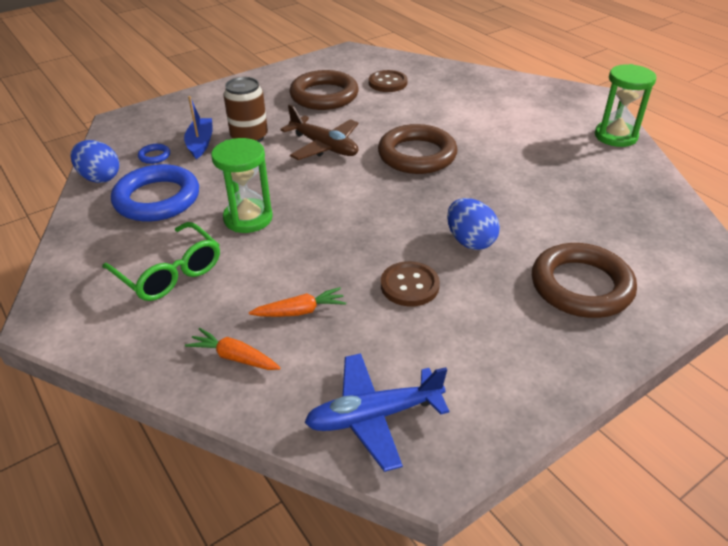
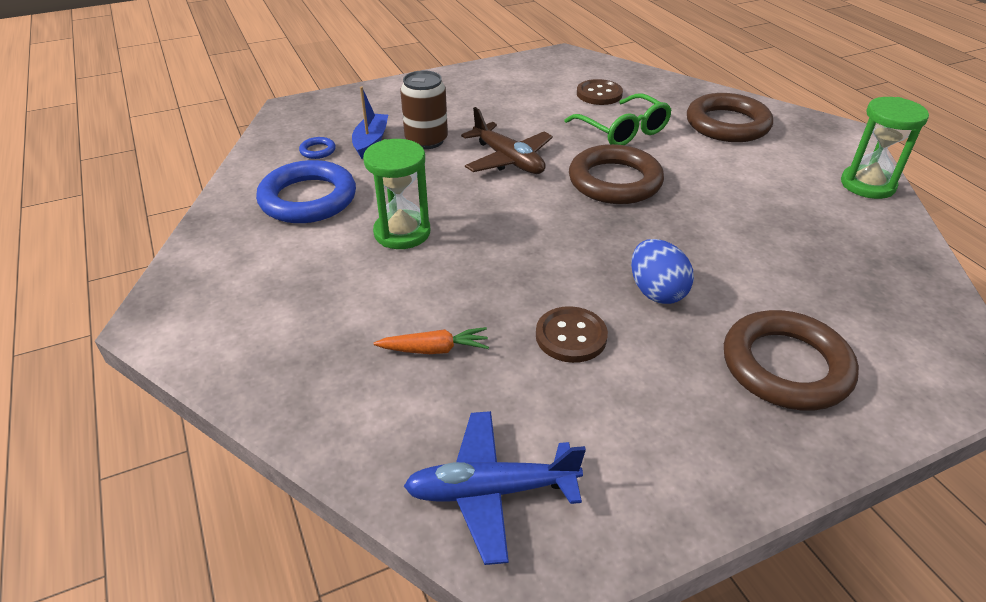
camera: 10 degrees right, 0 degrees up
(100, 178) = (253, 168): blue egg -> none
(169, 272) = (299, 284): green glasses -> green glasses (623, 131)
(234, 357) = (346, 393): orange carrot -> none
(324, 96) = (522, 102): brown ring -> brown ring (727, 124)

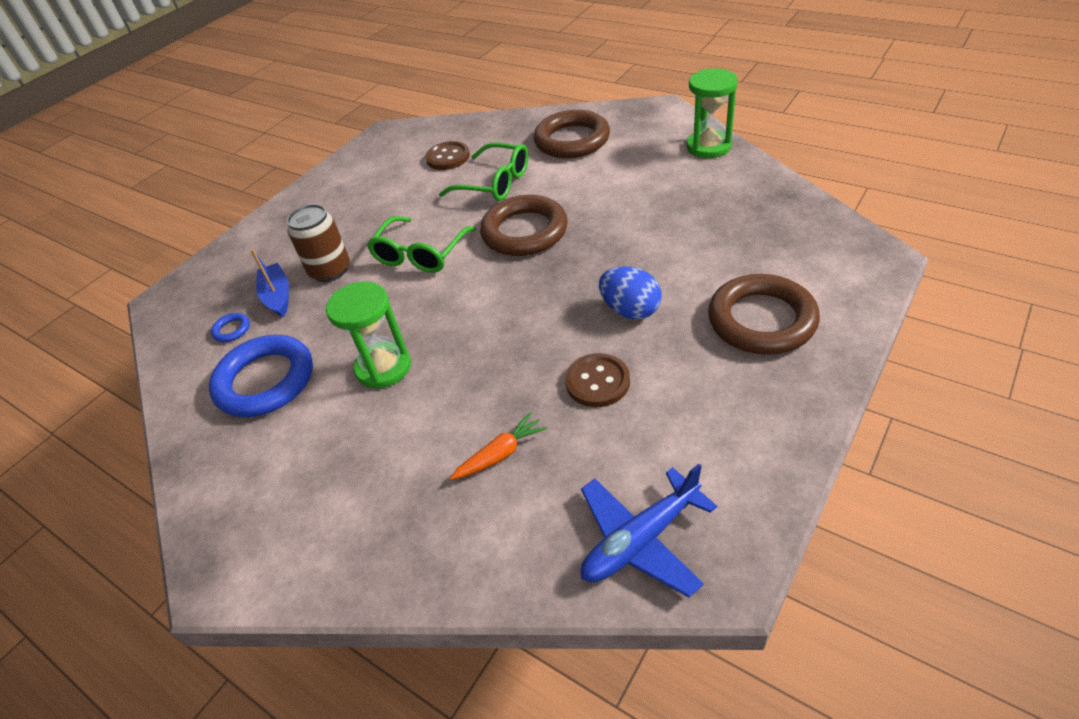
camera: 25 degrees left, 5 degrees up
(508, 160) = (420, 254): brown plane -> green glasses

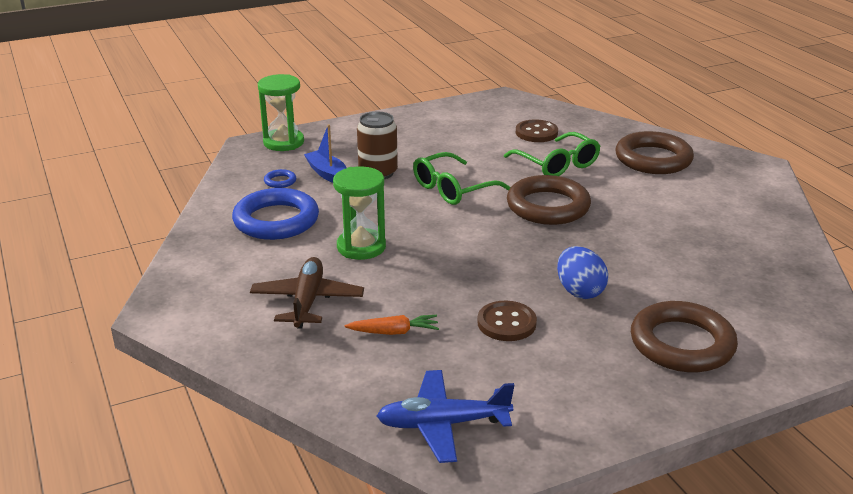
camera: 25 degrees right, 15 degrees down
(278, 296) = (327, 174): blue boat -> blue boat turned 45 degrees counterclockwise
(380, 466) = (307, 301): none -> brown plane
(708, 146) = (772, 209): green hourglass -> green hourglass (283, 142)

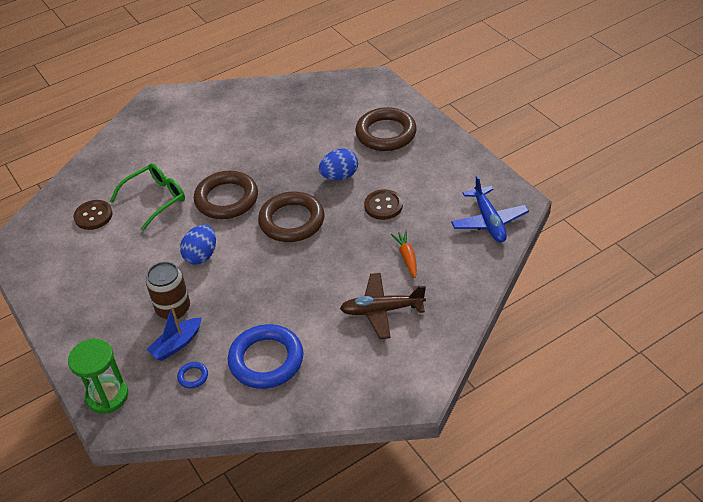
camera: 95 degrees left, 15 degrees up
(361, 247) = (301, 295): green hourglass -> none
(453, 189) = (201, 255): green glasses -> blue egg
(653, 159) = (145, 148): brown ring -> brown ring (292, 221)

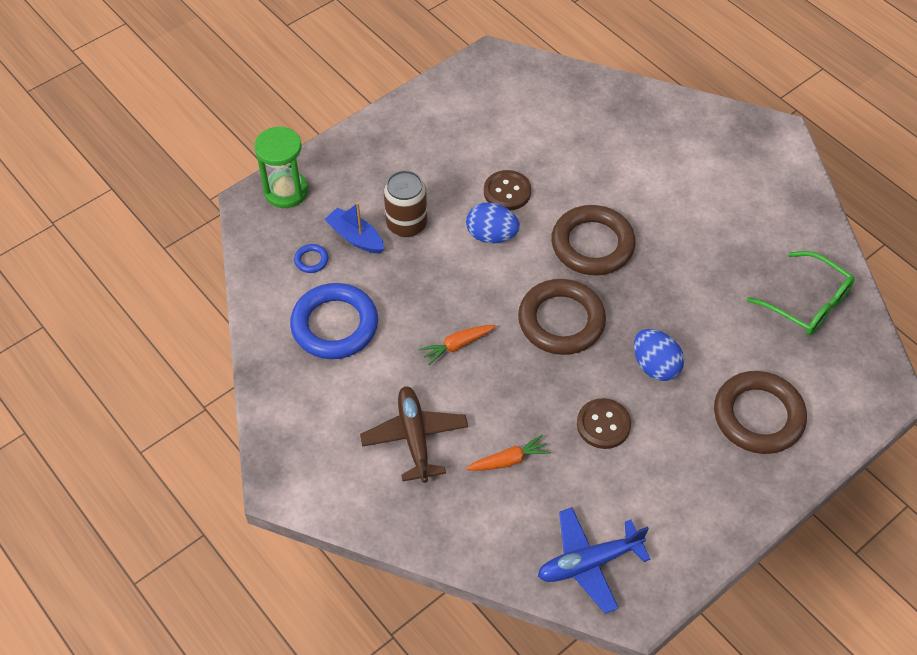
camera: 80 degrees right, 10 degrees up
(93, 216) = (546, 119): brown button -> brown button (507, 192)
(155, 199) = (582, 172): green glasses -> green glasses (807, 303)
(302, 281) = (457, 345): none -> orange carrot

